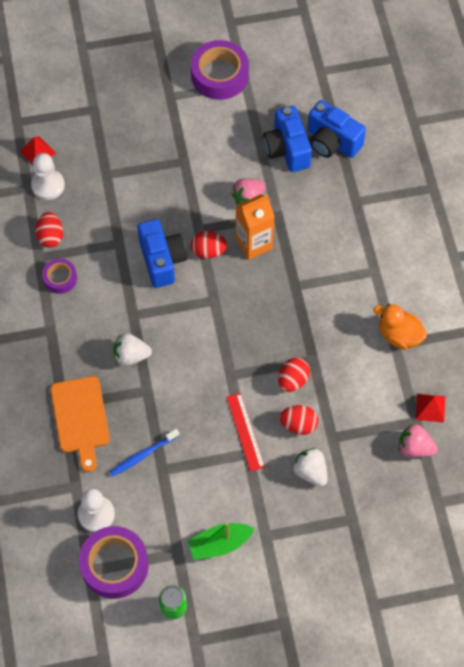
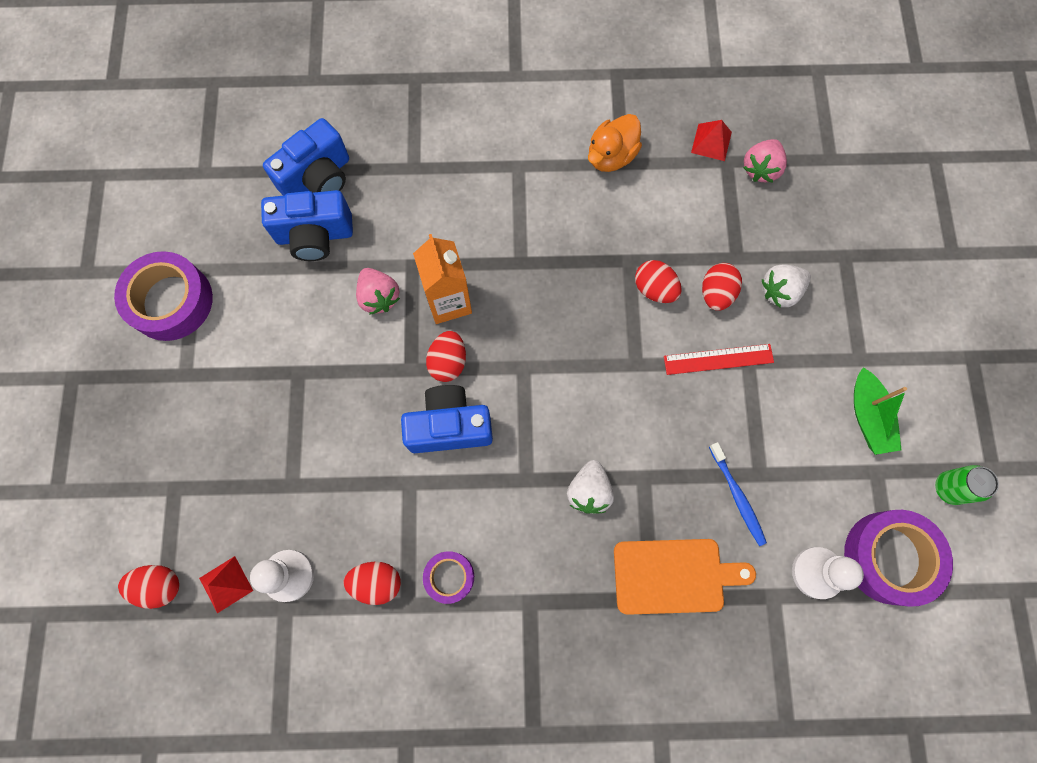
camera: 80 degrees left, 10 degrees up
(32, 116) = (159, 585): none -> red egg

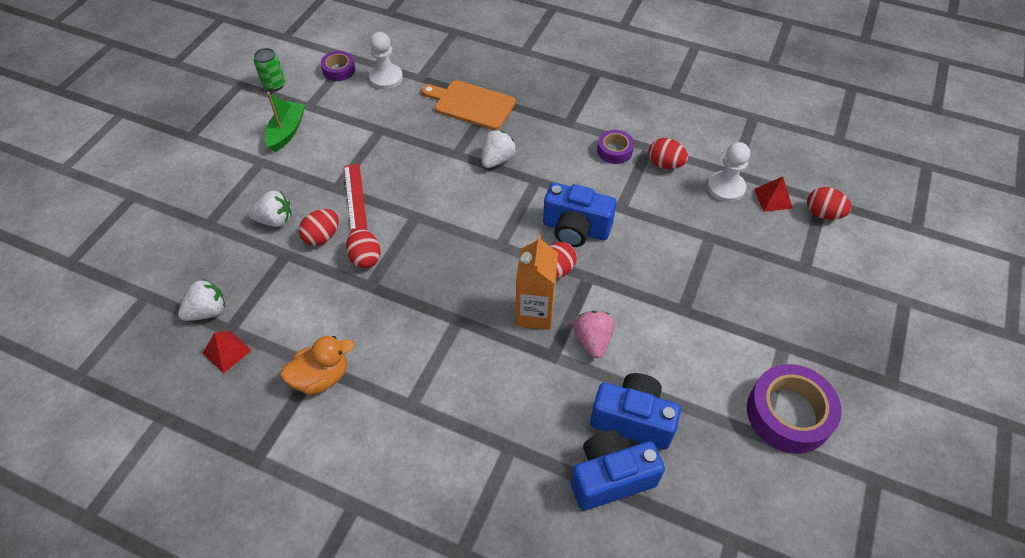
camera: 155 degrees left, 20 degrees down
(718, 359) = (355, 197): red ruler -> red ruler turned 60 degrees clockwise
(737, 497) = (404, 124): blue toothbrush -> none
(760, 169) = (208, 311): pink strawberry -> white strawberry
(889, 557) = (339, 70): purple tape -> purple tape, size x0.55

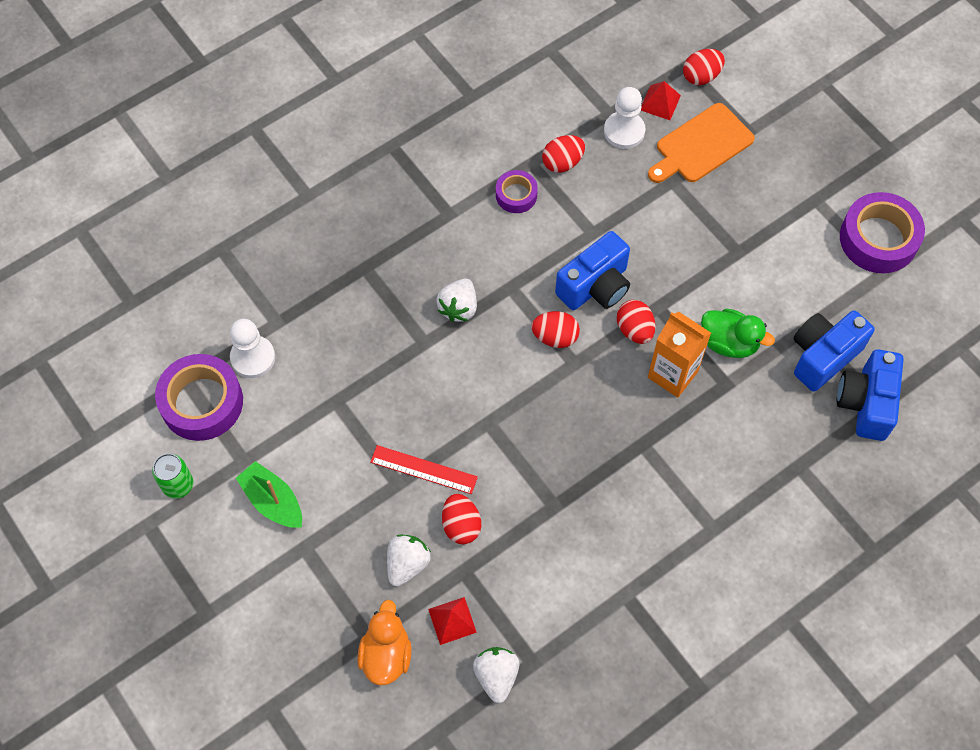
camera: 60 degrees left, 10 degrees up
(227, 351) = (560, 673): red pyramid -> red pyramid (452, 620)
(321, 377) = (640, 594): orange duck -> orange duck (386, 654)
(339, 70) = (202, 402): purple tape -> purple tape, size x1.83
(365, 258) = (515, 494): red egg -> red egg (555, 337)
(471, 104) = (358, 291): orange cutting board -> orange cutting board (701, 145)
(497, 160) = (459, 308): white strawberry -> white strawberry turned 135 degrees counterclockwise
(593, 340) = (729, 343): pink strawberry -> green duck

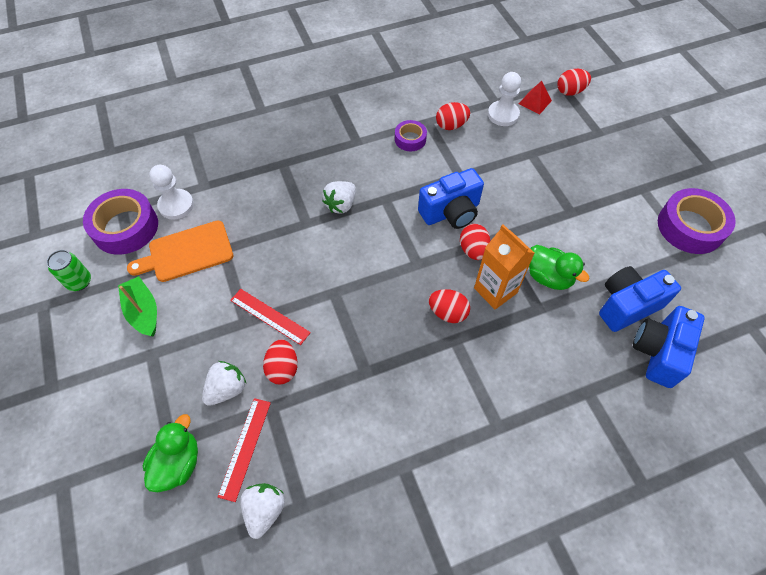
camera: 15 degrees right, 5 degrees down
(386, 654) = (178, 463): orange duck -> green duck
(452, 620) = (245, 448): red pyramid -> red ruler
(555, 337) = (408, 241): red egg -> red egg (448, 313)
(701, 145) = (559, 135): orange cutting board -> orange cutting board (187, 252)

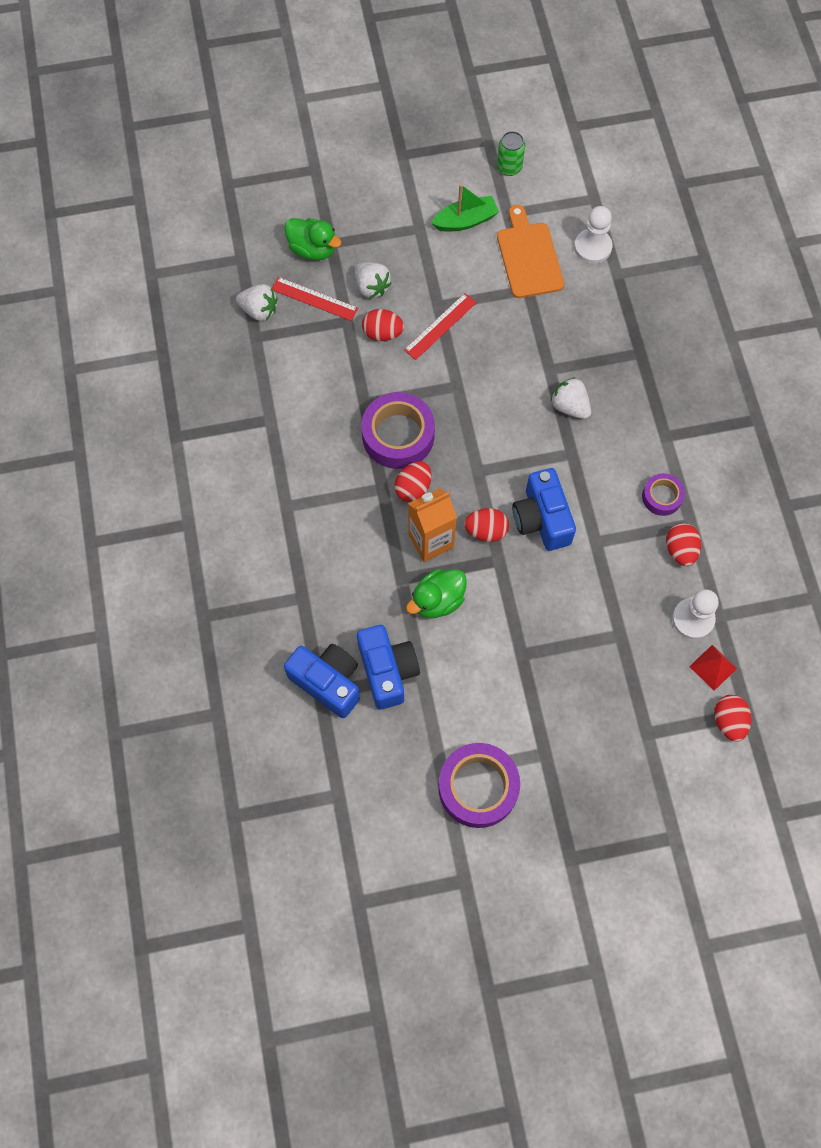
camera: 100 degrees right, 10 degrees up
(125, 227) = (570, 202): purple tape -> purple tape (398, 435)

